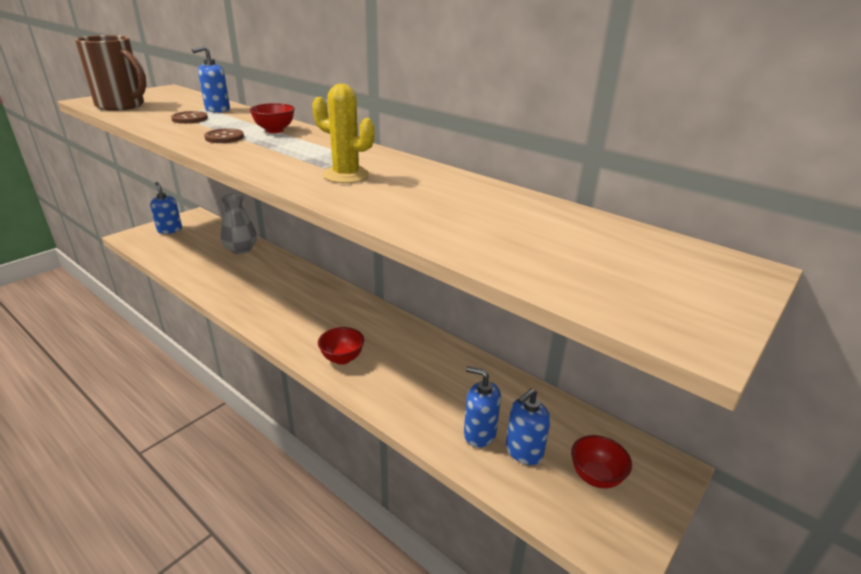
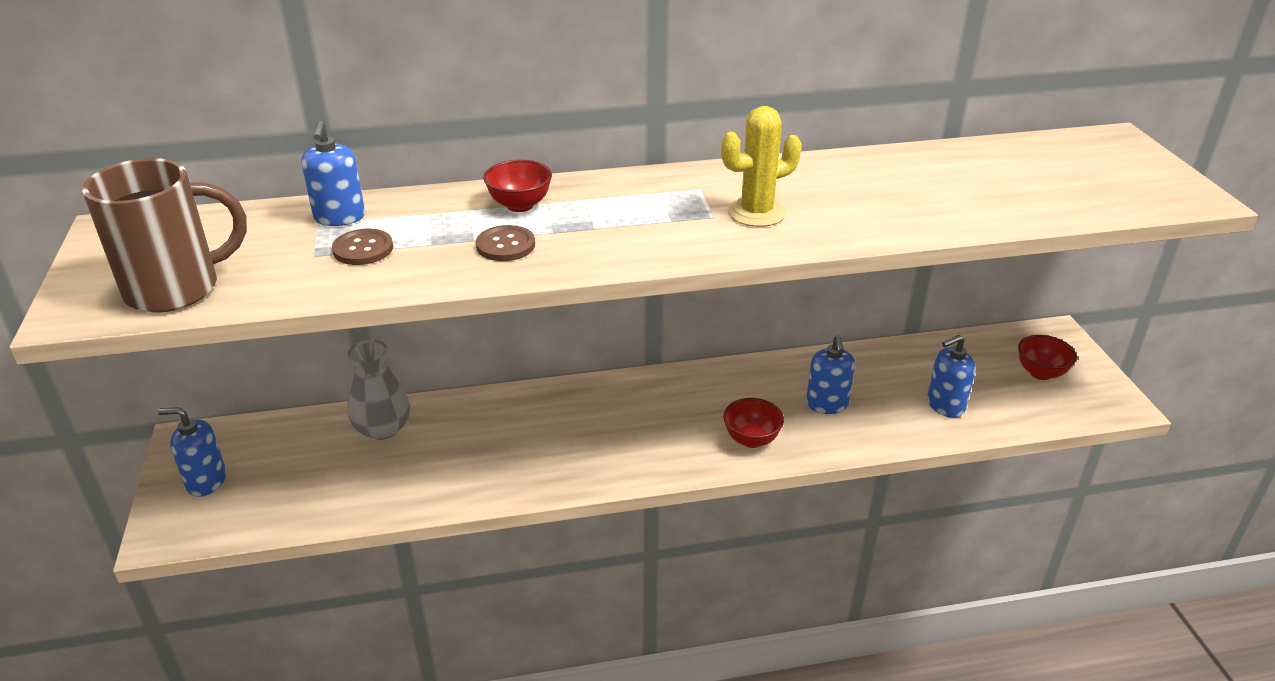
camera: 50 degrees left, 5 degrees up
(523, 451) = (985, 393): blue soap dispenser -> blue soap dispenser (827, 404)

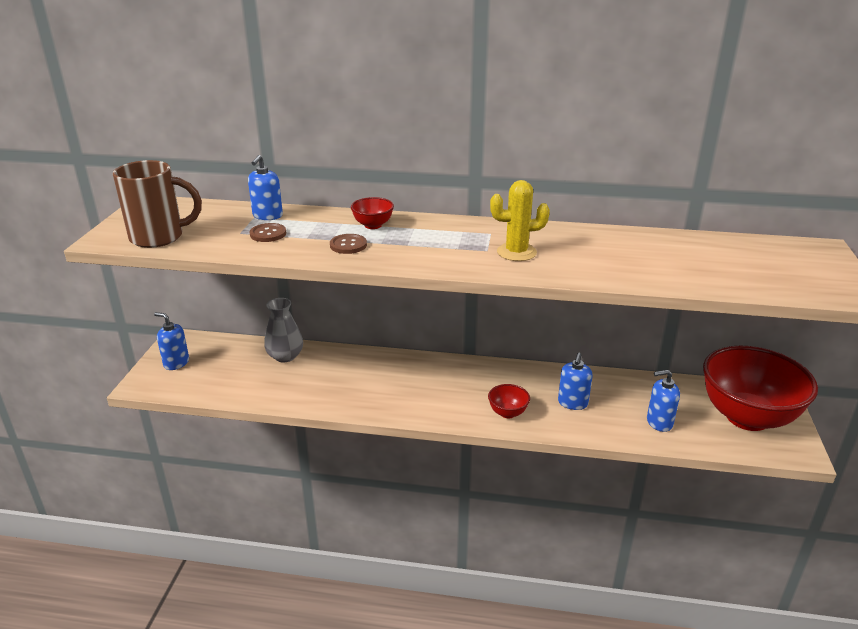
camera: 20 degrees right, 5 degrees down
(1040, 373) = (747, 417): red bowl -> red bowl, size x2.47

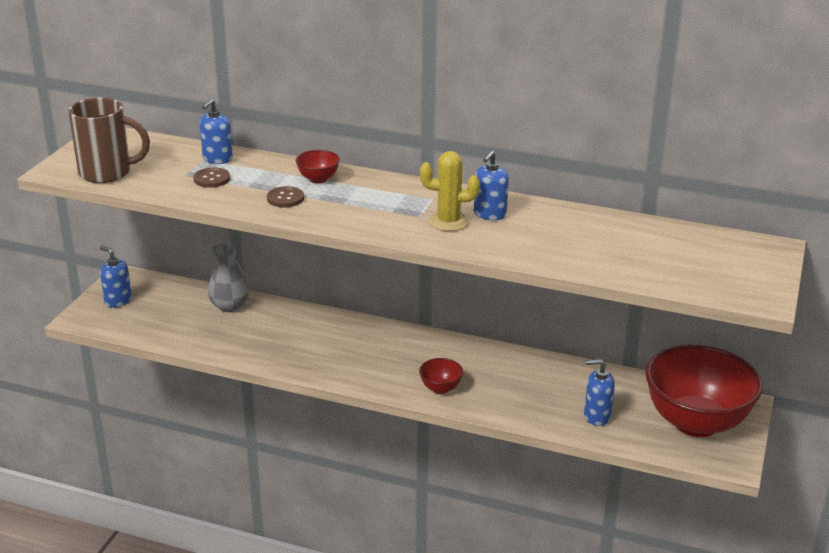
camera: 10 degrees right, 0 degrees up
(572, 403) = (513, 387): blue soap dispenser -> blue soap dispenser (489, 214)

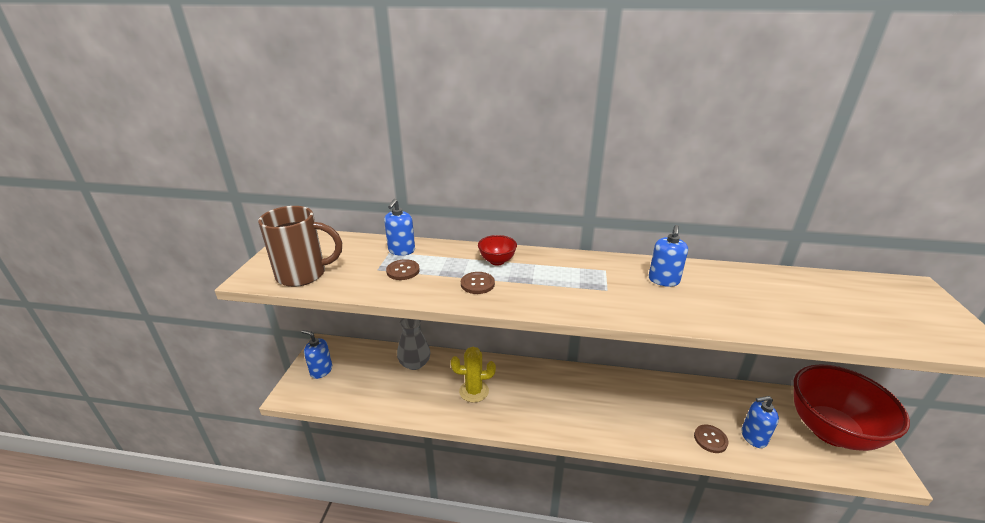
camera: 10 degrees left, 0 degrees up
(440, 388) = (615, 426): red bowl -> none
(448, 222) = (635, 292): yellow cactus -> yellow cactus (474, 391)
(544, 412) = (710, 439): none -> brown button

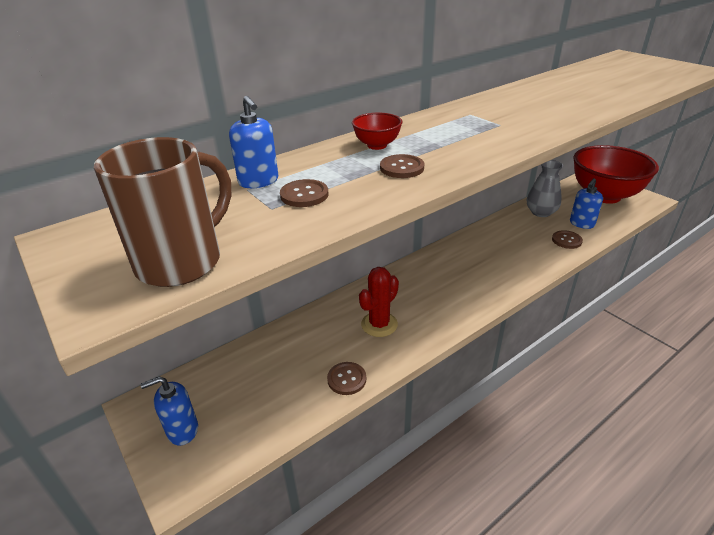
camera: 45 degrees left, 5 degrees up
(412, 407) = (346, 379): none -> brown button
(415, 363) = (286, 343): grey vase -> grey vase (541, 212)
(474, 391) = (379, 324): yellow cactus -> red cactus
(663, 280) = (518, 103): blue soap dispenser -> none

